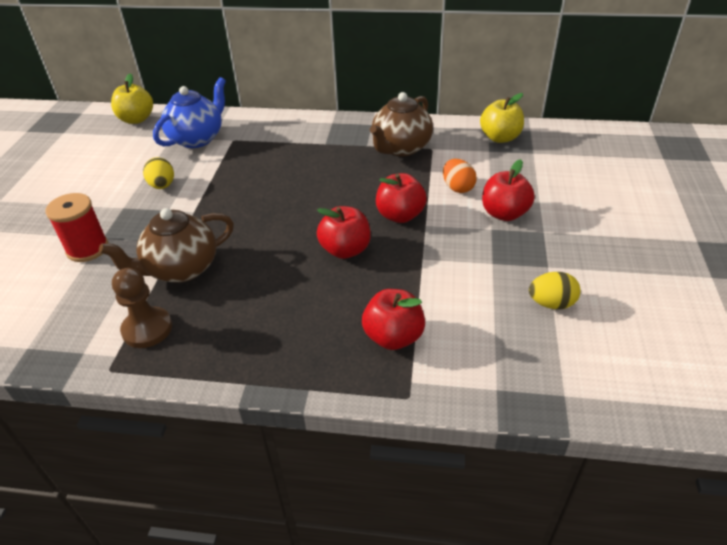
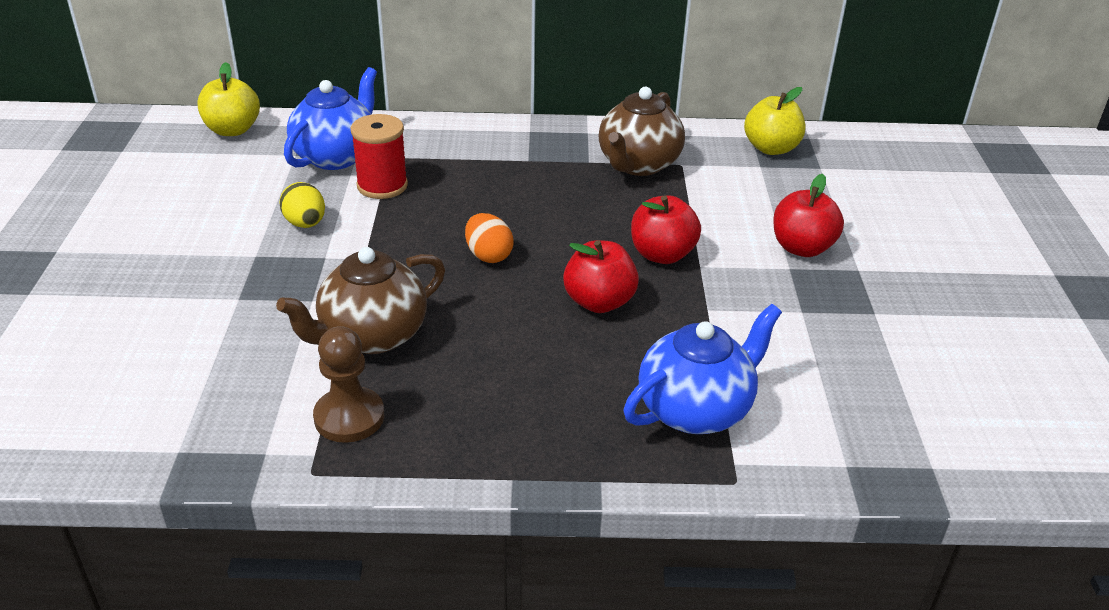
camera: 10 degrees left, 5 degrees down
(87, 249) = (221, 314): red spool -> red spool (382, 186)
(393, 337) = (696, 409): red apple -> blue teapot
(457, 188) = (731, 216): orange egg -> orange egg (488, 255)
(551, 303) = (890, 358): yellow egg -> none

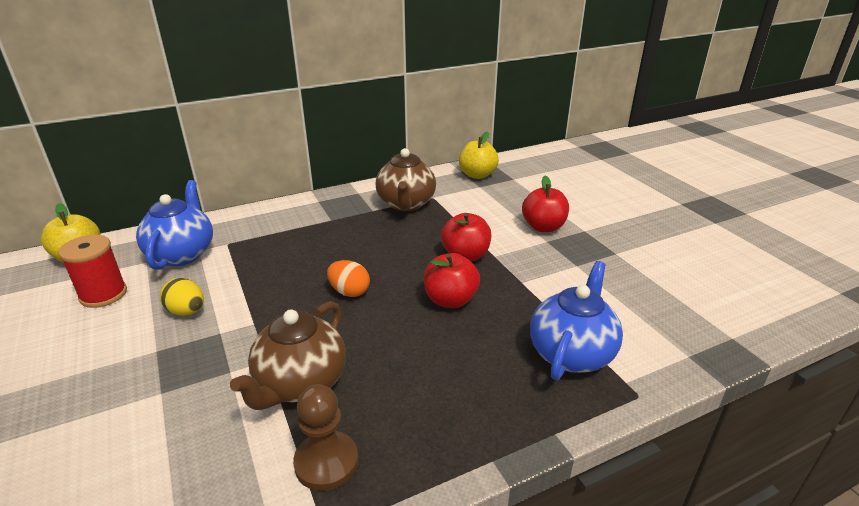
camera: 25 degrees left, 5 degrees down
(382, 186) = (234, 265): red spool -> red spool (103, 294)

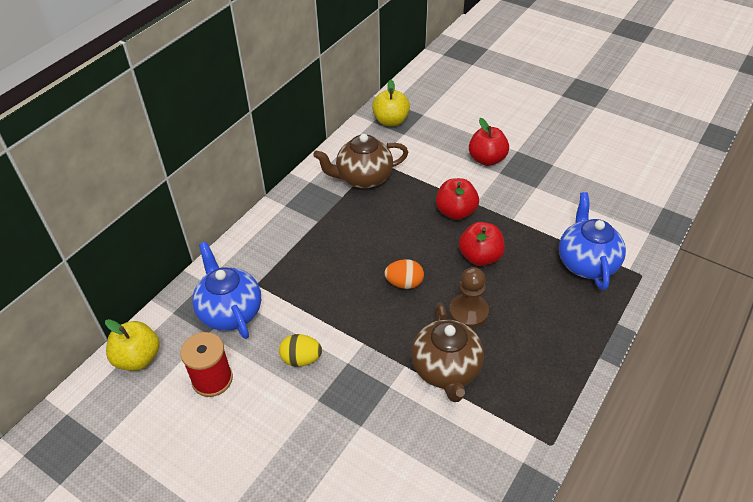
camera: 30 degrees left, 15 degrees up
(326, 462) = (514, 409): brown pawn -> brown pawn (468, 312)
(406, 204) = (363, 178): brown teapot -> brown teapot turned 105 degrees clockwise

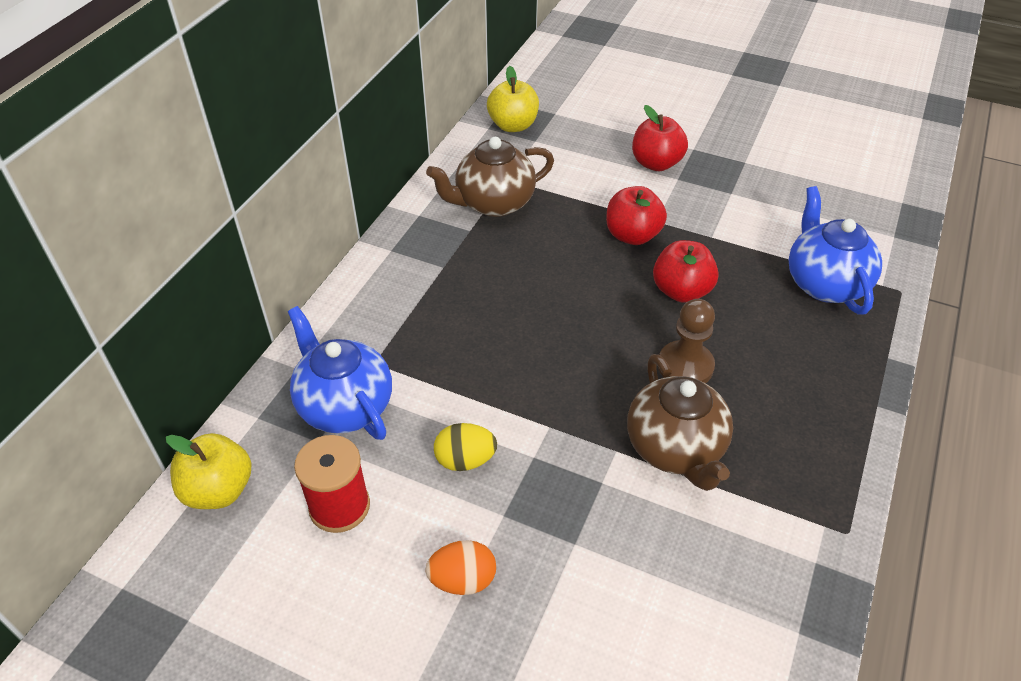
camera: 10 degrees left, 0 degrees up
(404, 283) = (586, 337): orange egg -> orange egg (463, 580)

